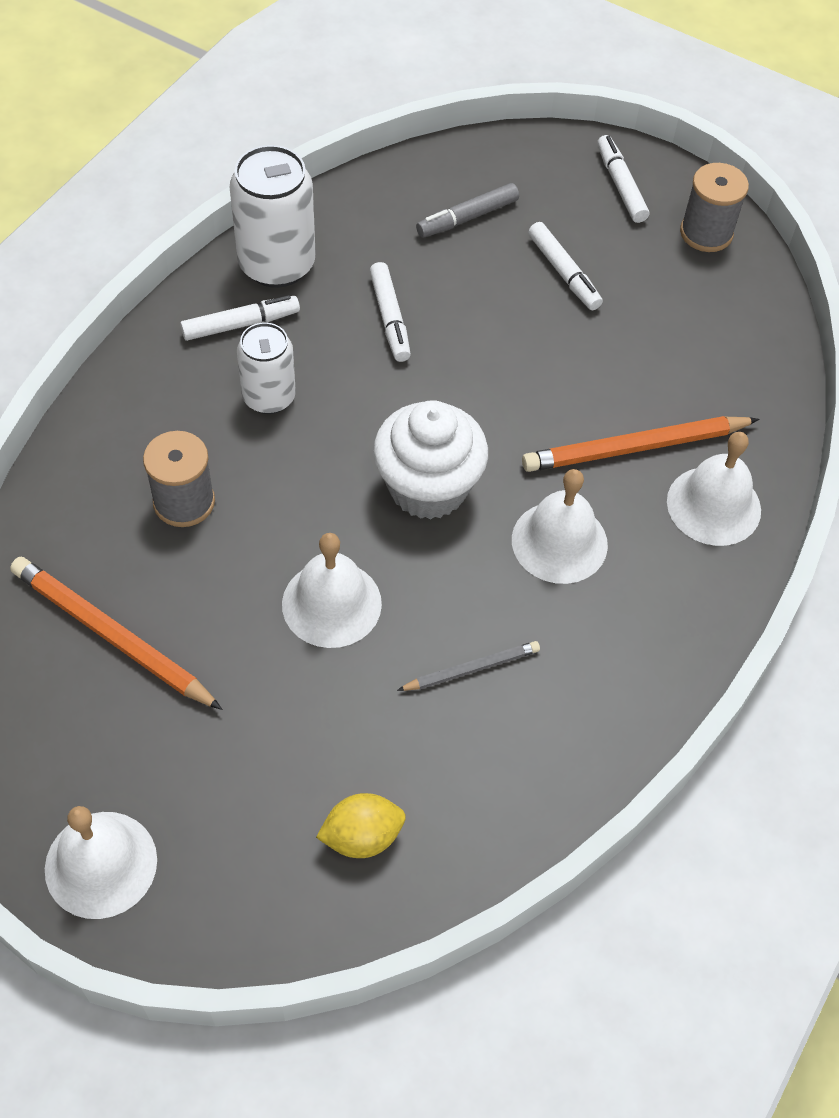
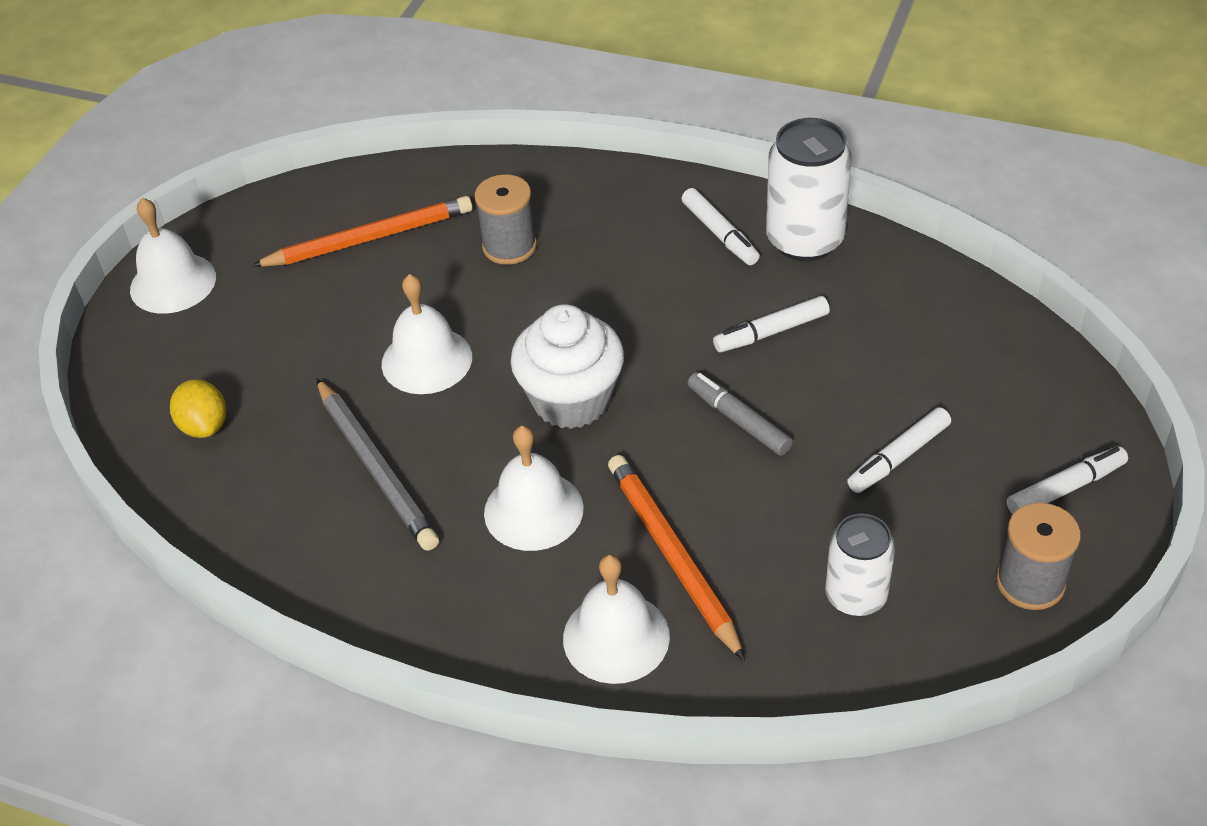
camera: 85 degrees right, 10 degrees down
(111, 635) = (369, 238): orange pencil -> orange pencil turned 45 degrees clockwise
(269, 397) = (641, 271): white can -> white can (856, 596)
(468, 217) = (940, 364): grey marker -> grey marker (739, 421)
(471, 669) = (376, 468): grey pencil -> grey pencil, size x1.81

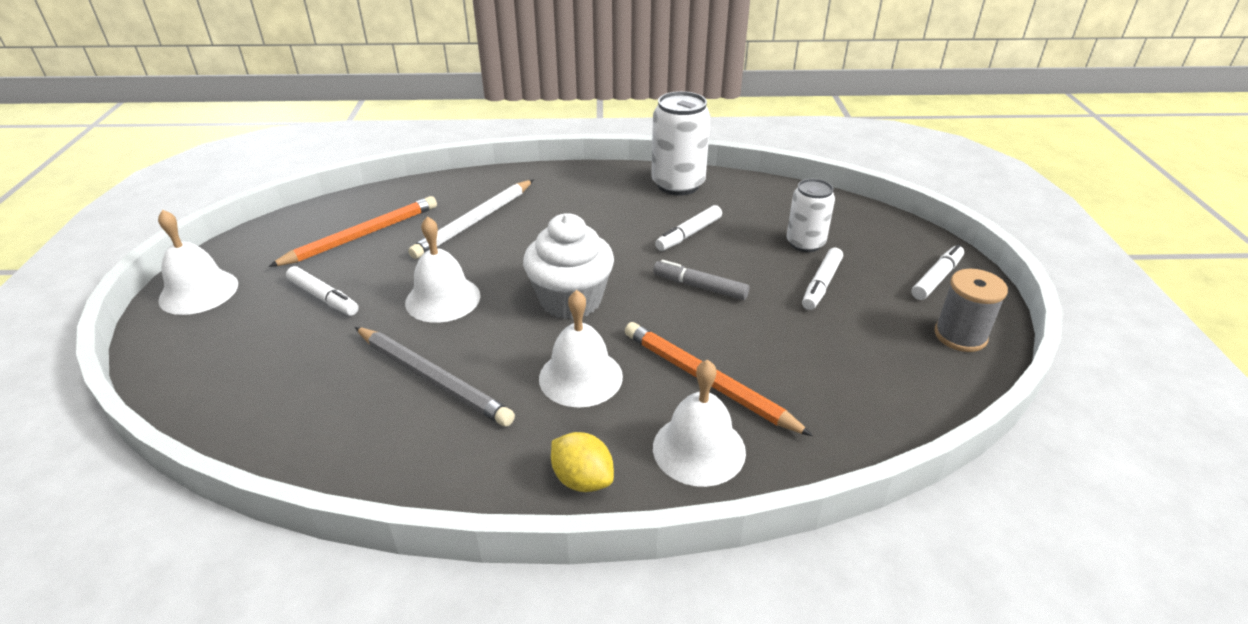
camera: 25 degrees left, 10 degrees down
(204, 426) = (260, 383): yellow lemon -> yellow lemon (582, 479)
(509, 246) = (475, 222): grey spool -> white pencil
(719, 233) = (620, 190): white marker -> white marker (323, 297)
(856, 596) = (855, 373): white can -> white can (805, 243)

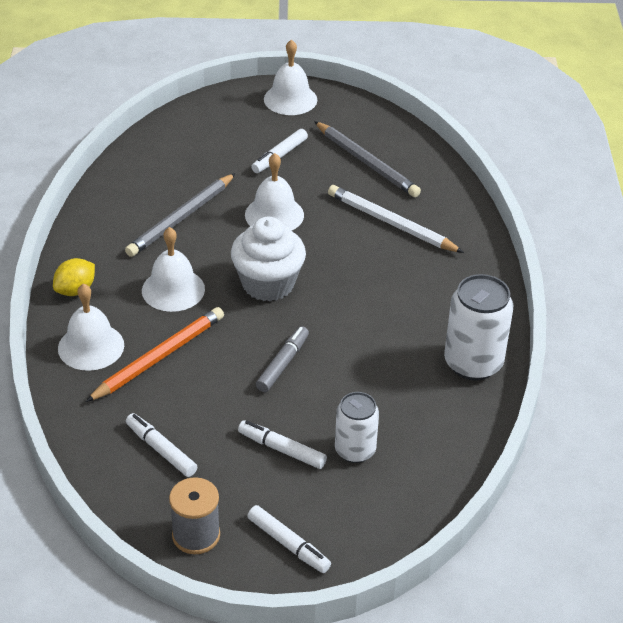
camera: 90 degrees right, 5 degrees up
(362, 235) = (367, 162): orange pencil -> grey pencil
(689, 234) = (371, 364): white marker -> white marker (161, 450)

